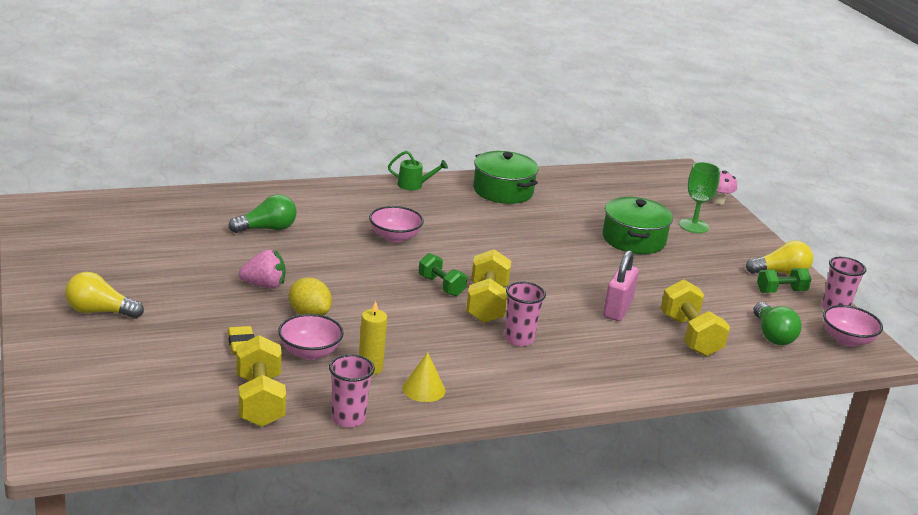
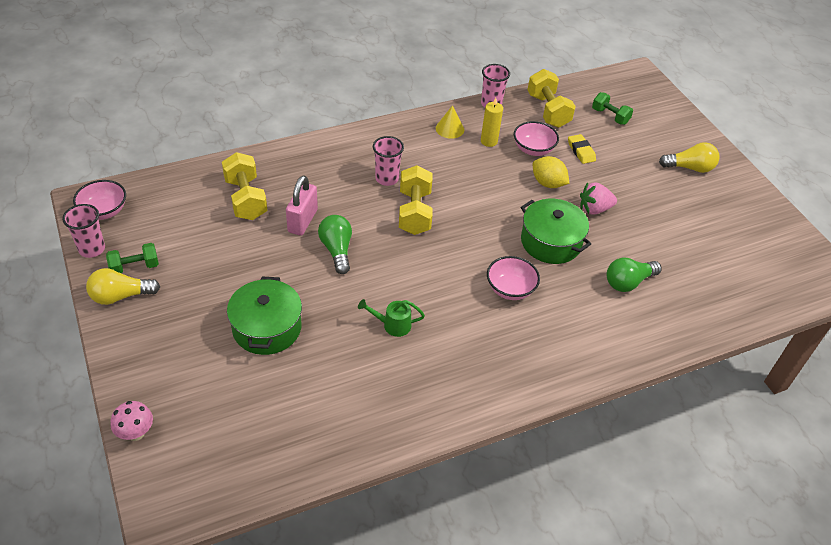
camera: 175 degrees right, 20 degrees up
(414, 185) = (514, 391): green watering can -> green watering can (392, 325)
(441, 286) = (455, 228): green dumbbell -> green dumbbell (610, 116)
(503, 191) = (410, 400): green pot -> green pot (551, 242)
(693, 226) = (188, 367): green goblet -> none
(772, 335) = (171, 208): green light bulb -> green light bulb (337, 250)

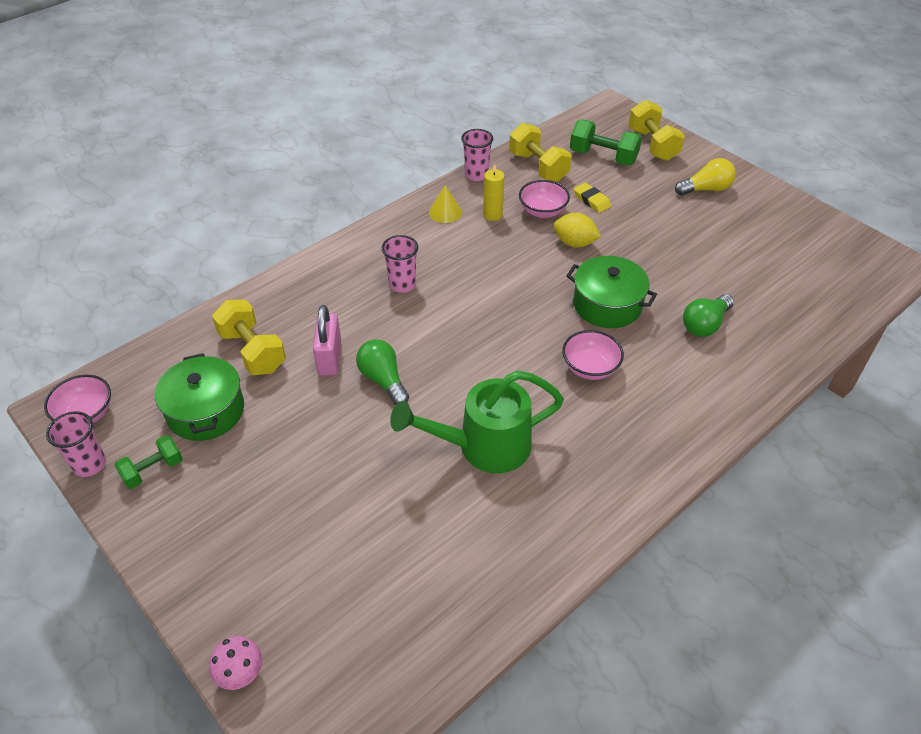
camera: 15 degrees left, 0 degrees up
(121, 296) = (150, 511): yellow light bulb -> none
(267, 328) = (343, 494): green pot -> green pot (205, 411)
(392, 325) = (484, 446): green watering can -> green watering can, size x2.20
(414, 212) = (450, 313): yellow dumbbell -> yellow dumbbell (652, 144)
(594, 209) = (634, 257): pink strawberry -> none
(610, 116) = (603, 157): green dumbbell -> green dumbbell, size x1.57

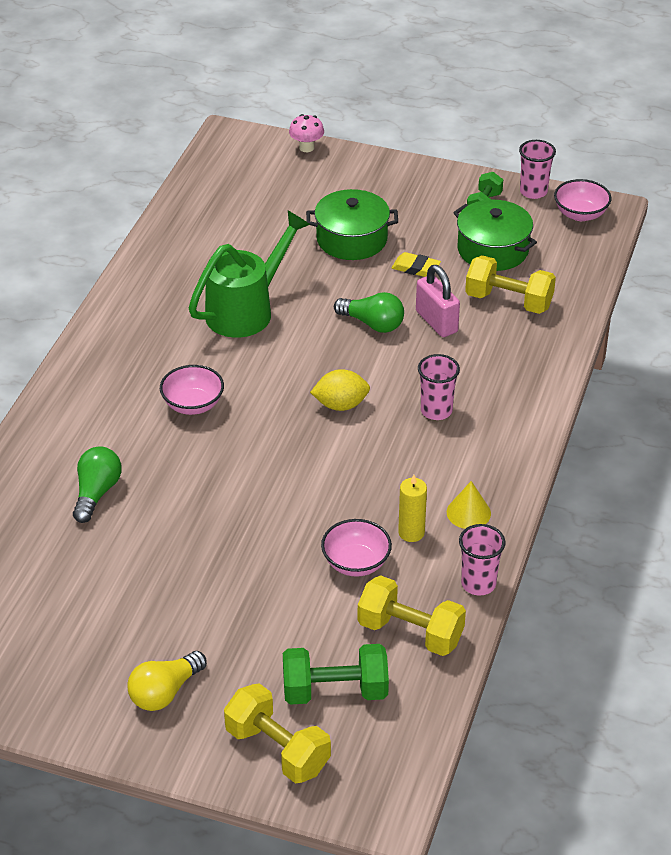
camera: 150 degrees right, 5 degrees down
(574, 243) = (290, 534): yellow lemon -> yellow lemon (340, 405)
(591, 200) = (306, 606): yellow eraser -> yellow eraser (416, 268)
(607, 304) = (210, 474): green pot -> green pot (352, 239)

